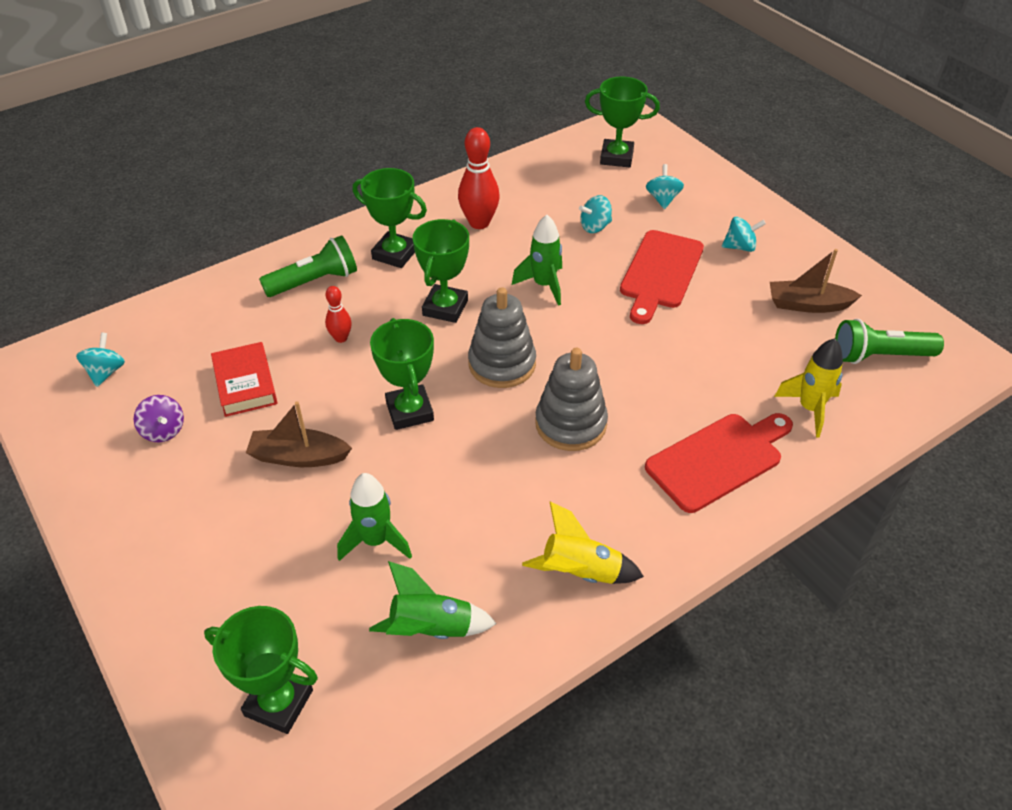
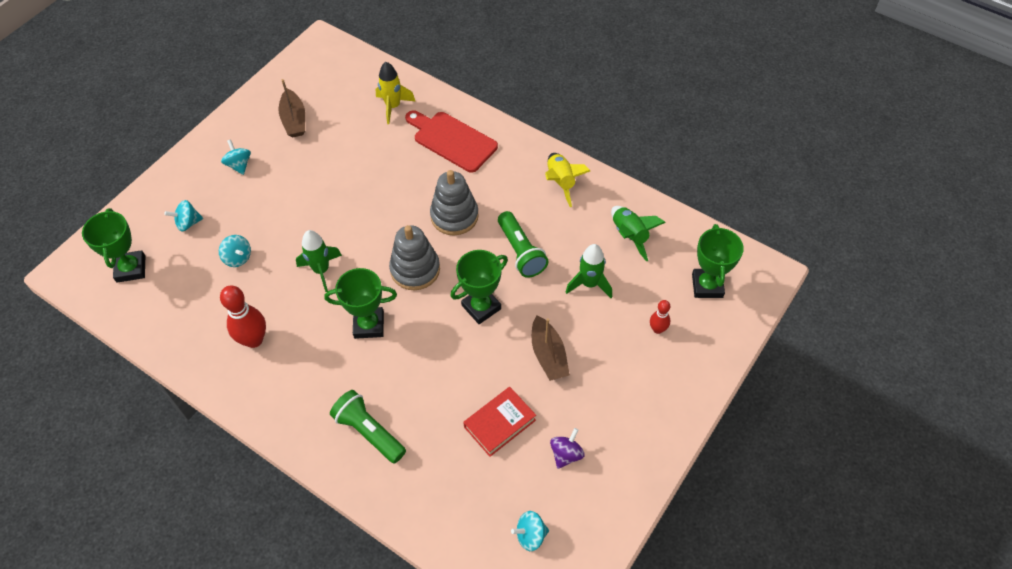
camera: 110 degrees left, 10 degrees up
(341, 338) = (427, 381): red bowling pin -> red bowling pin (657, 329)
(395, 254) = (314, 386): green trophy -> none
(660, 273) = (284, 204): red cutting board -> none
(879, 356) = (333, 81): green flashlight -> green flashlight (521, 252)

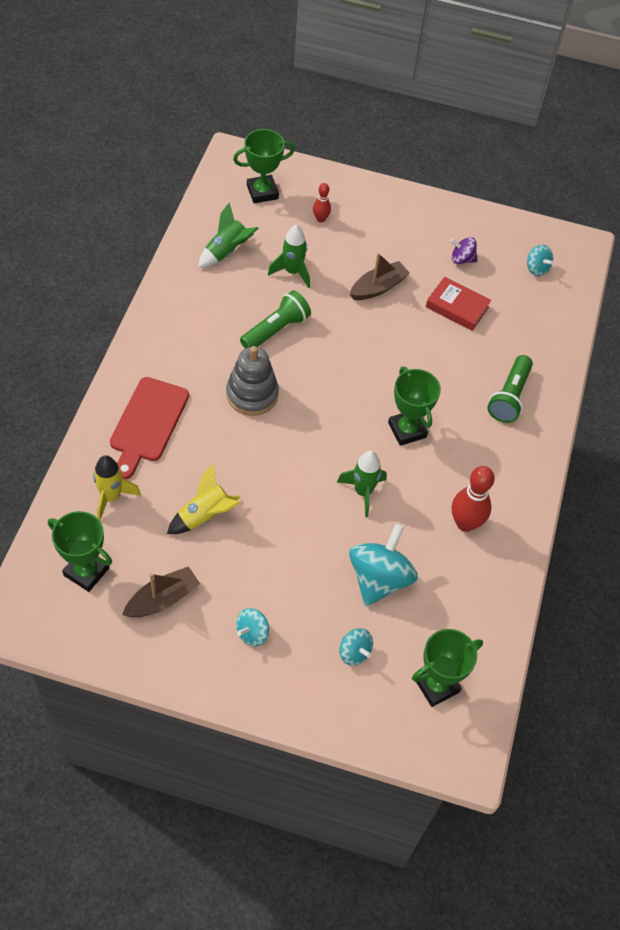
camera: 115 degrees left, 0 degrees up
(238, 258) = (379, 578): turquoise spinning top -> turquoise spinning top, size x1.93
(415, 269) = (329, 410): grey stacking toy -> none
(481, 307) = (350, 346): green trophy -> green trophy (86, 572)
(561, 182) = (178, 315): yellow rocket -> yellow rocket (205, 516)

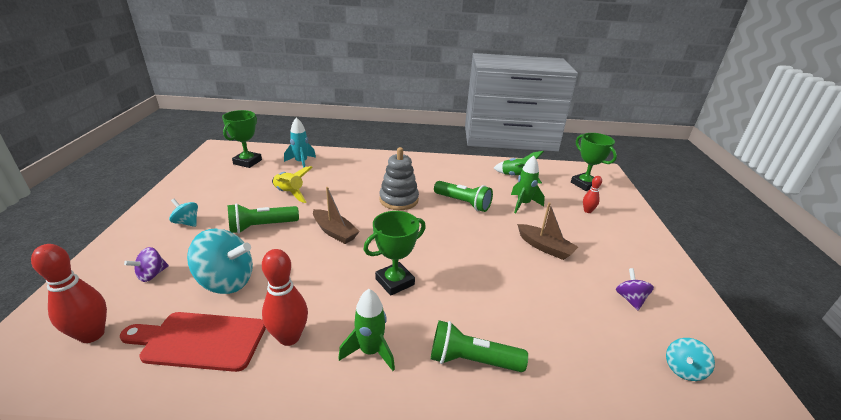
camera: 80 degrees right, 25 degrees down
(111, 497) = (301, 163): yellow rocket -> turquoise rocket
(147, 423) = (359, 167): red cutting board -> red cutting board (199, 340)
(162, 599) = (223, 186): brown boat -> brown boat (335, 232)
(281, 548) = (261, 226): none -> green flashlight
(354, 652) = (152, 275): turquoise spinning top -> purple spinning top
(363, 492) = (319, 262): green rocket -> green rocket (370, 351)
(436, 685) = (92, 334): green trophy -> red bowling pin
(457, 307) = (564, 302): red book -> none

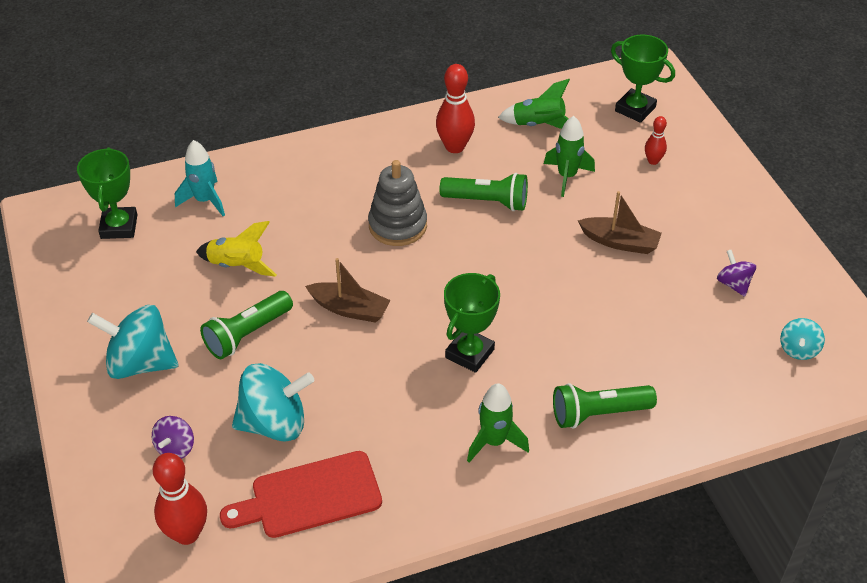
camera: 20 degrees left, 15 degrees up
(187, 222) = (140, 363): turquoise spinning top -> turquoise spinning top, size x1.93
(289, 337) = (401, 458): red bowling pin -> red bowling pin (455, 147)

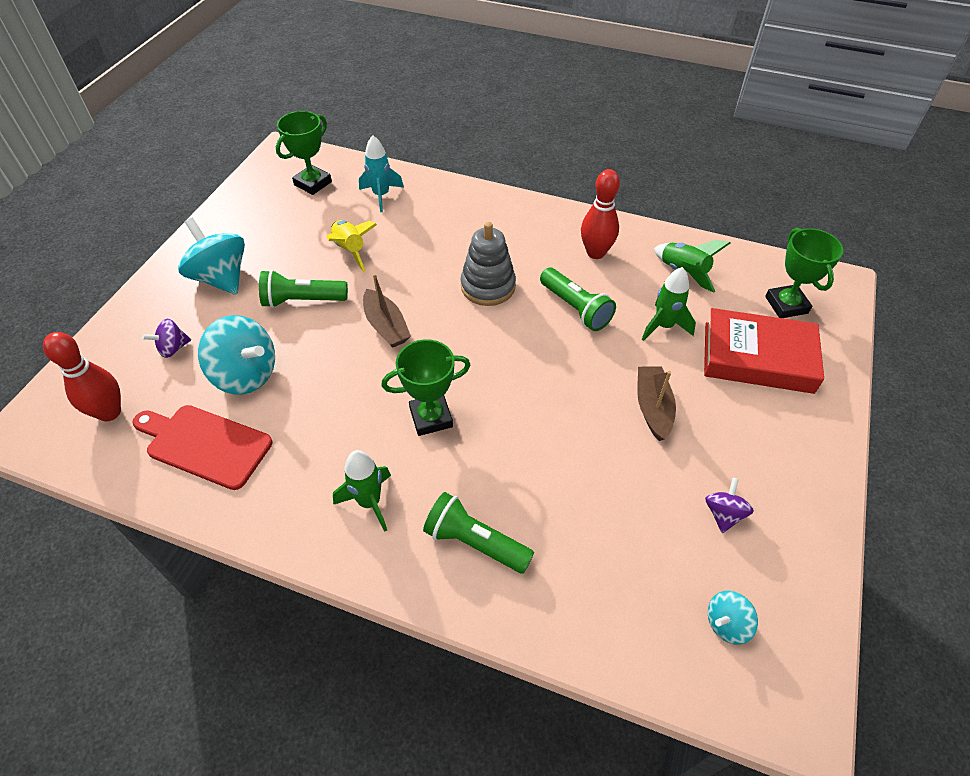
camera: 40 degrees right, 5 degrees up
(620, 242) = (653, 408): brown boat -> brown boat turned 150 degrees counterclockwise
(653, 161) = (757, 357): red bowling pin -> red book

